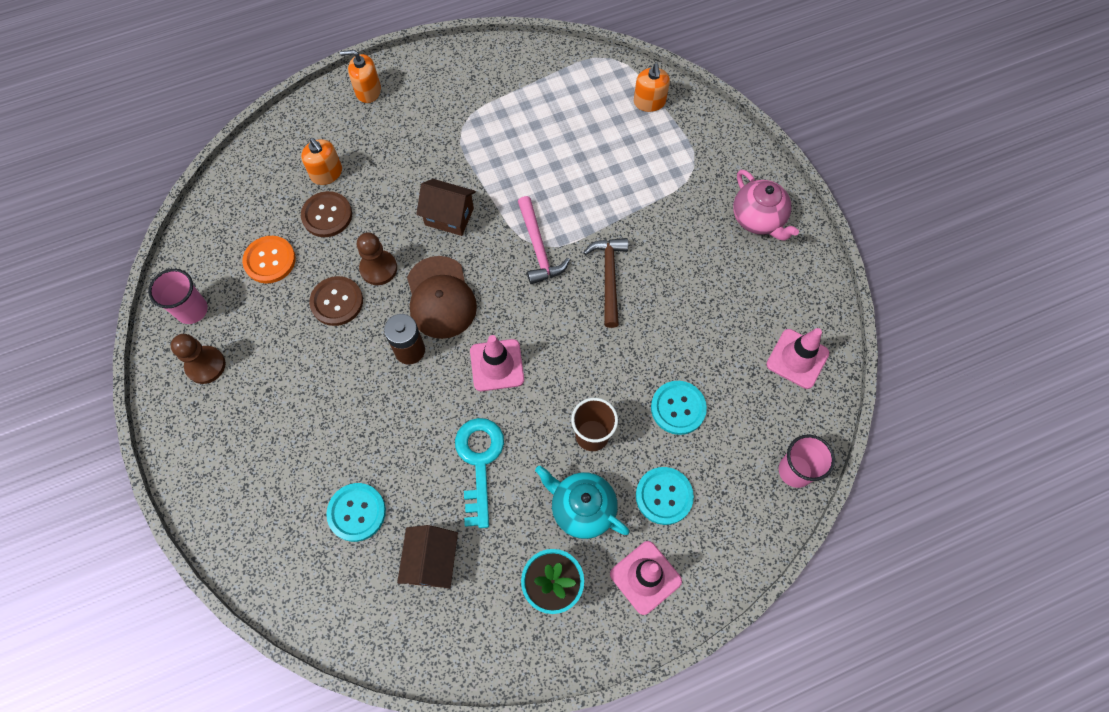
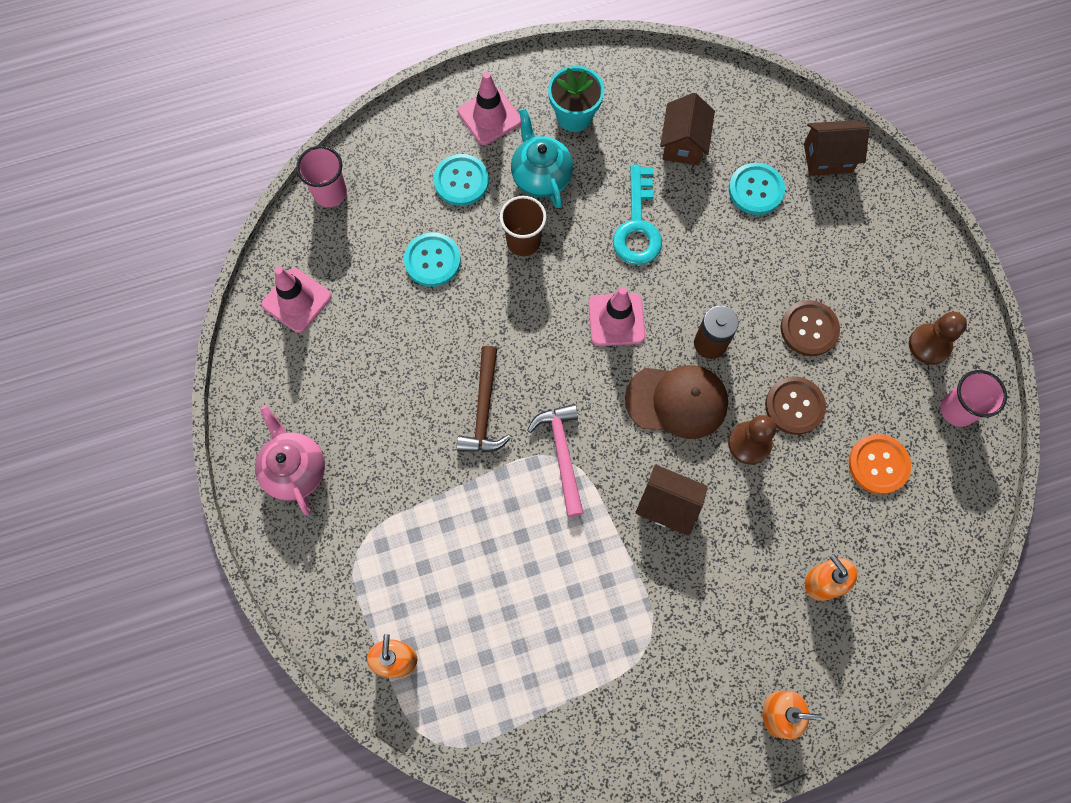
camera: 175 degrees left, 5 degrees up
(276, 558) = (827, 158): none -> brown house
(327, 215) = (817, 520): brown button -> brown button (809, 329)
(440, 297) = (677, 401): brown cap -> brown cap turned 105 degrees clockwise
(582, 508) = (541, 176): turquoise teapot -> turquoise teapot turned 150 degrees counterclockwise

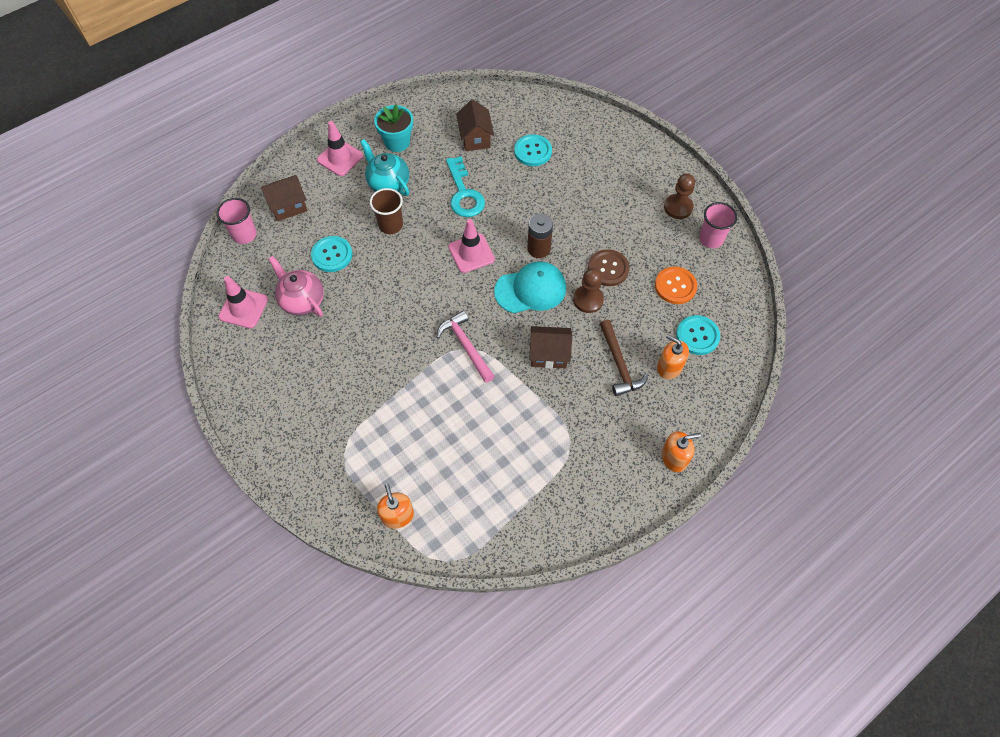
camera: 20 degrees left, 10 degrees down
(295, 469) = (280, 416): pink teapot -> pink teapot (302, 300)
(461, 181) = (334, 201): turquoise button -> turquoise button (697, 336)
(483, 410) = (401, 335): brown hammer -> brown hammer (619, 364)
(677, 401) = (530, 289): brown cap -> turquoise cap
(809, 329) = (599, 221): brown button -> none
(827, 158) = (571, 120): brown house -> brown house (288, 206)

